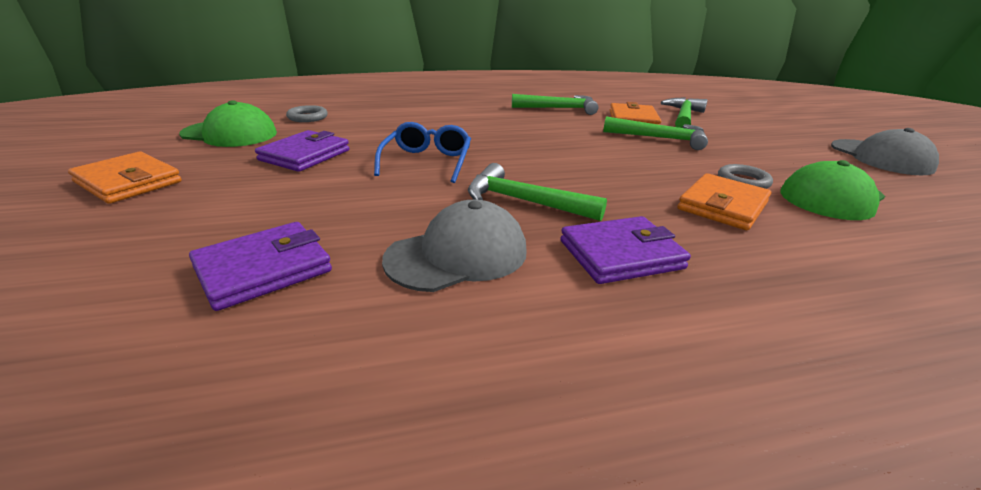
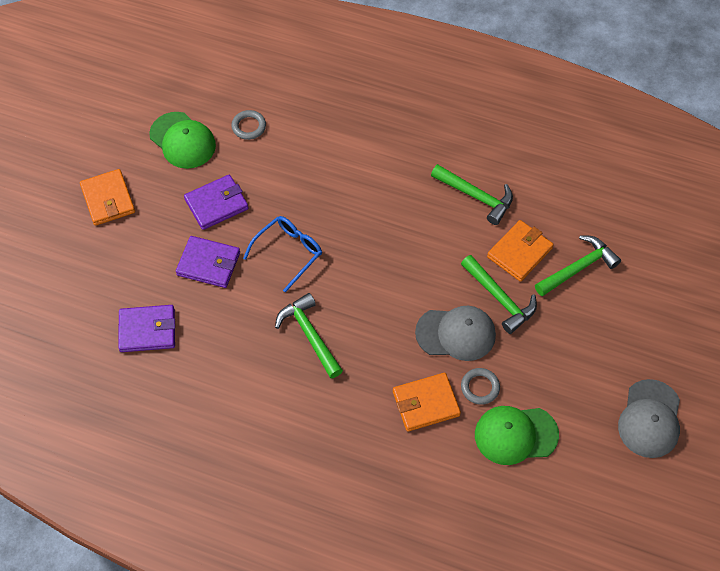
camera: 35 degrees right, 30 degrees up
(457, 255) = (236, 366): grey cap -> grey cap (456, 334)
(621, 254) = (315, 410): purple wallet -> purple wallet (208, 264)

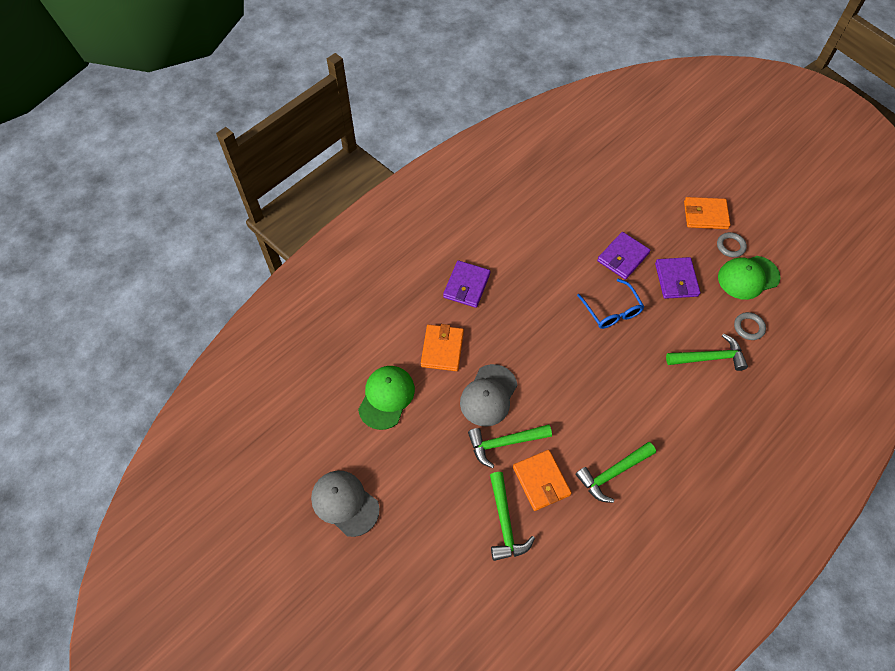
camera: 115 degrees right, 0 degrees up
(147, 330) = (582, 206): purple wallet -> purple wallet (466, 286)
(310, 335) = (533, 298): green hammer -> green hammer (709, 357)
(480, 387) = (436, 391): grey ring -> grey ring (730, 246)

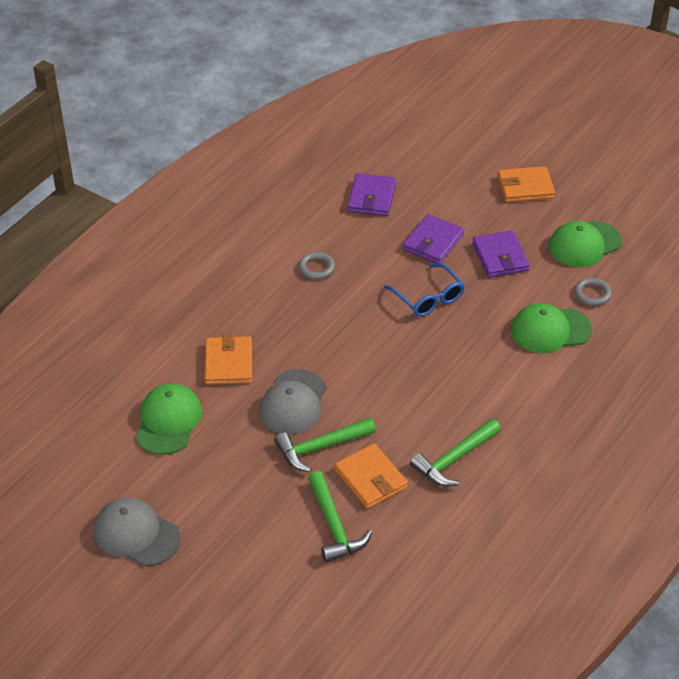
camera: 10 degrees left, 15 degrees down
(466, 286) = (247, 295): purple wallet -> purple wallet (371, 198)
(709, 357) = (550, 330): green hammer -> green cap
(730, 246) = (559, 215): grey ring -> grey ring (316, 268)

